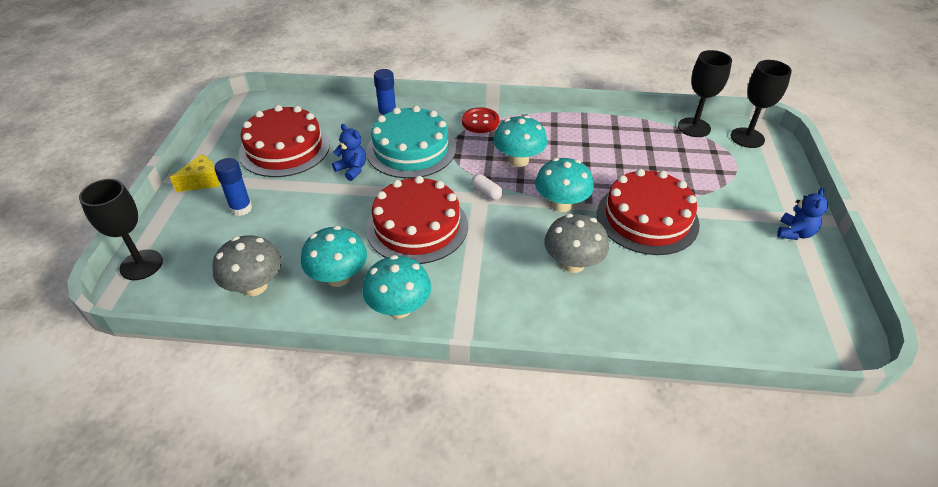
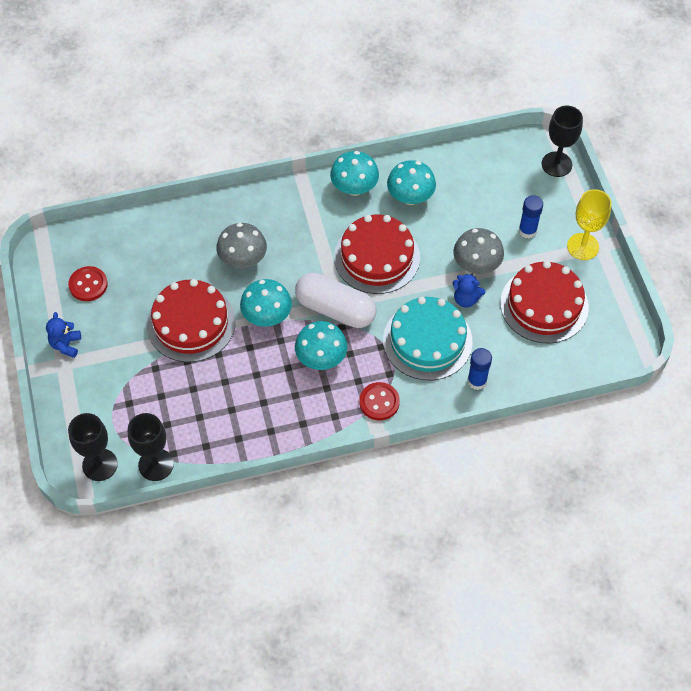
camera: 160 degrees right, 15 degrees up
(202, 181) = (583, 246): yellow cheese -> yellow goblet
(254, 286) = (464, 173): grey mushroom -> grey mushroom (476, 265)
(486, 193) = (335, 309): white capsule -> white capsule, size x2.48
(774, 287) = (88, 285): none -> red button

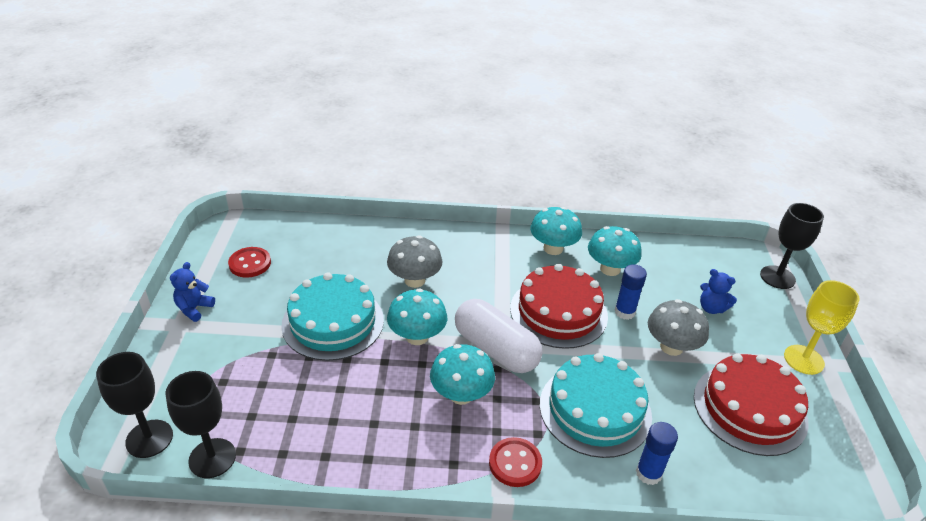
camera: 15 degrees right, 20 degrees down
(191, 323) = (333, 322): red cake -> turquoise cake
(466, 299) = (652, 378): blue teddy bear -> blue teddy bear (711, 308)
(527, 231) = (737, 328): blue glue stick -> blue glue stick (624, 312)

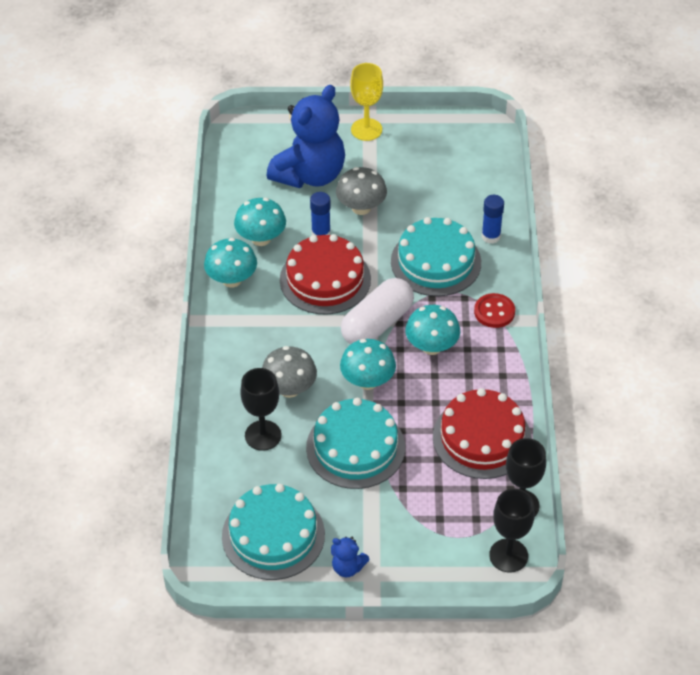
camera: 90 degrees left, 10 degrees up
(250, 263) = (273, 535): red button -> turquoise cake
(711, 308) = (310, 175): blue teddy bear -> blue teddy bear, size x2.43
(749, 408) = (422, 171): red cake -> red cake (482, 438)
(777, 277) = (264, 124): black goblet -> black goblet (263, 435)

